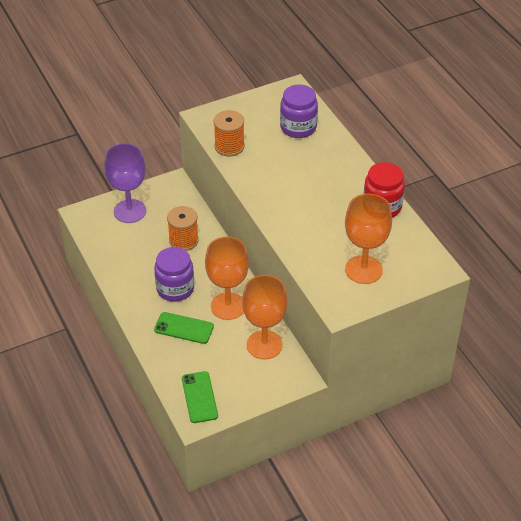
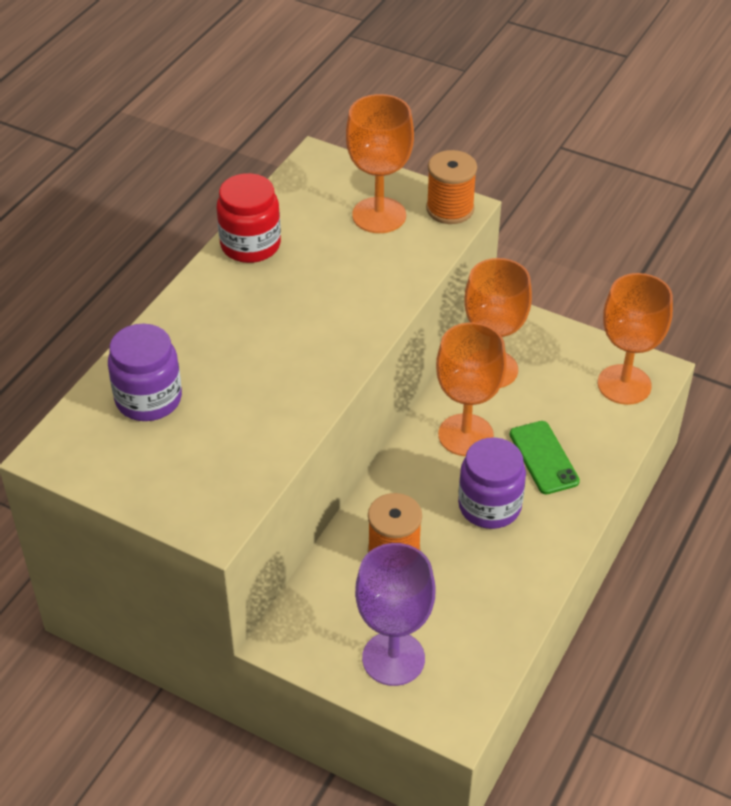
camera: 125 degrees left, 0 degrees up
(199, 397) = (624, 384): green phone -> orange goblet
(229, 146) = (259, 454): orange spool -> orange spool (450, 209)

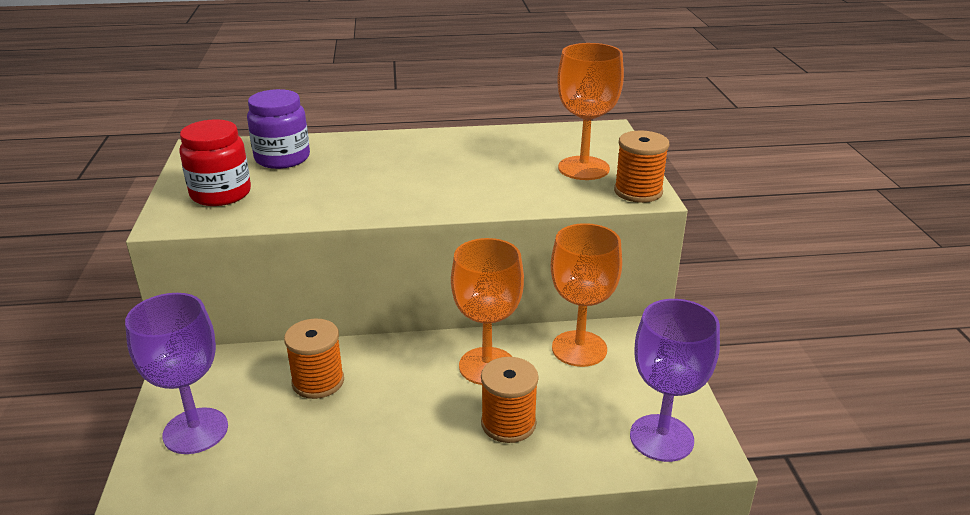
camera: 55 degrees right, 15 degrees down
(250, 245) = (480, 138): red jar -> red jar (221, 194)
(489, 506) = (417, 414): purple jar -> none
(543, 458) = (508, 423): green phone -> orange spool
(624, 384) = (661, 438): orange goblet -> purple goblet

